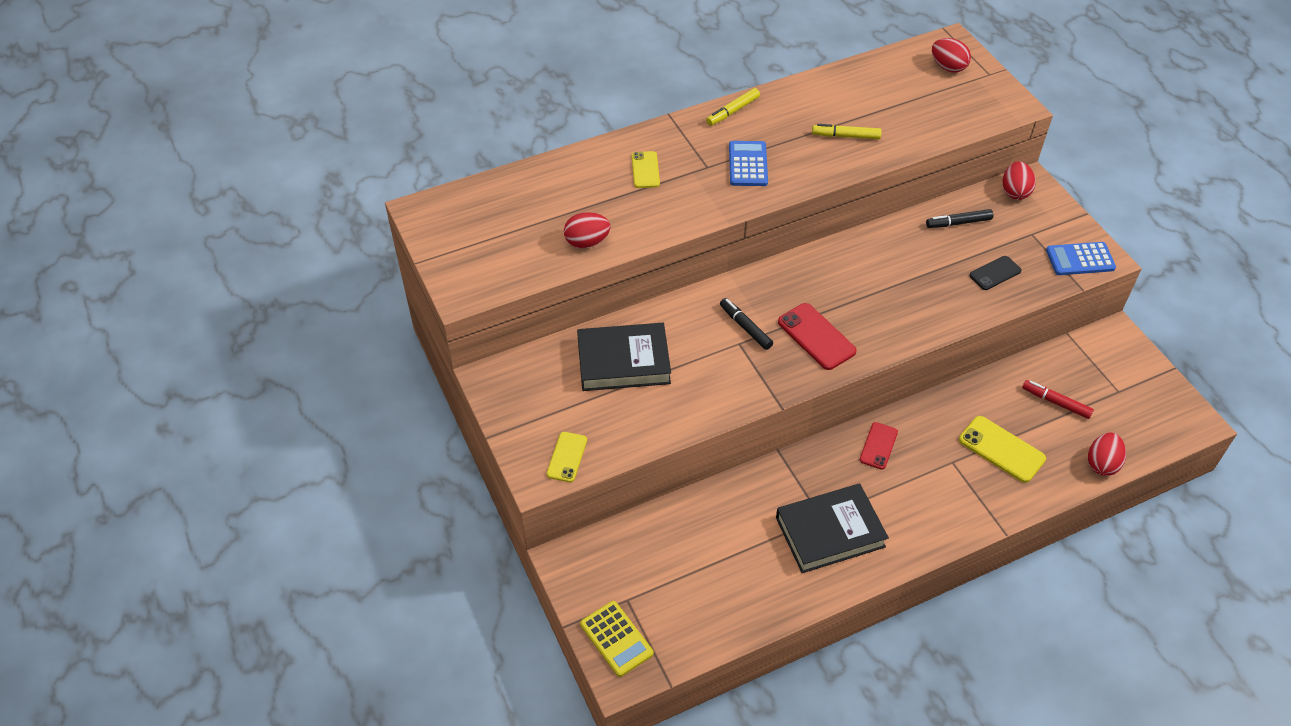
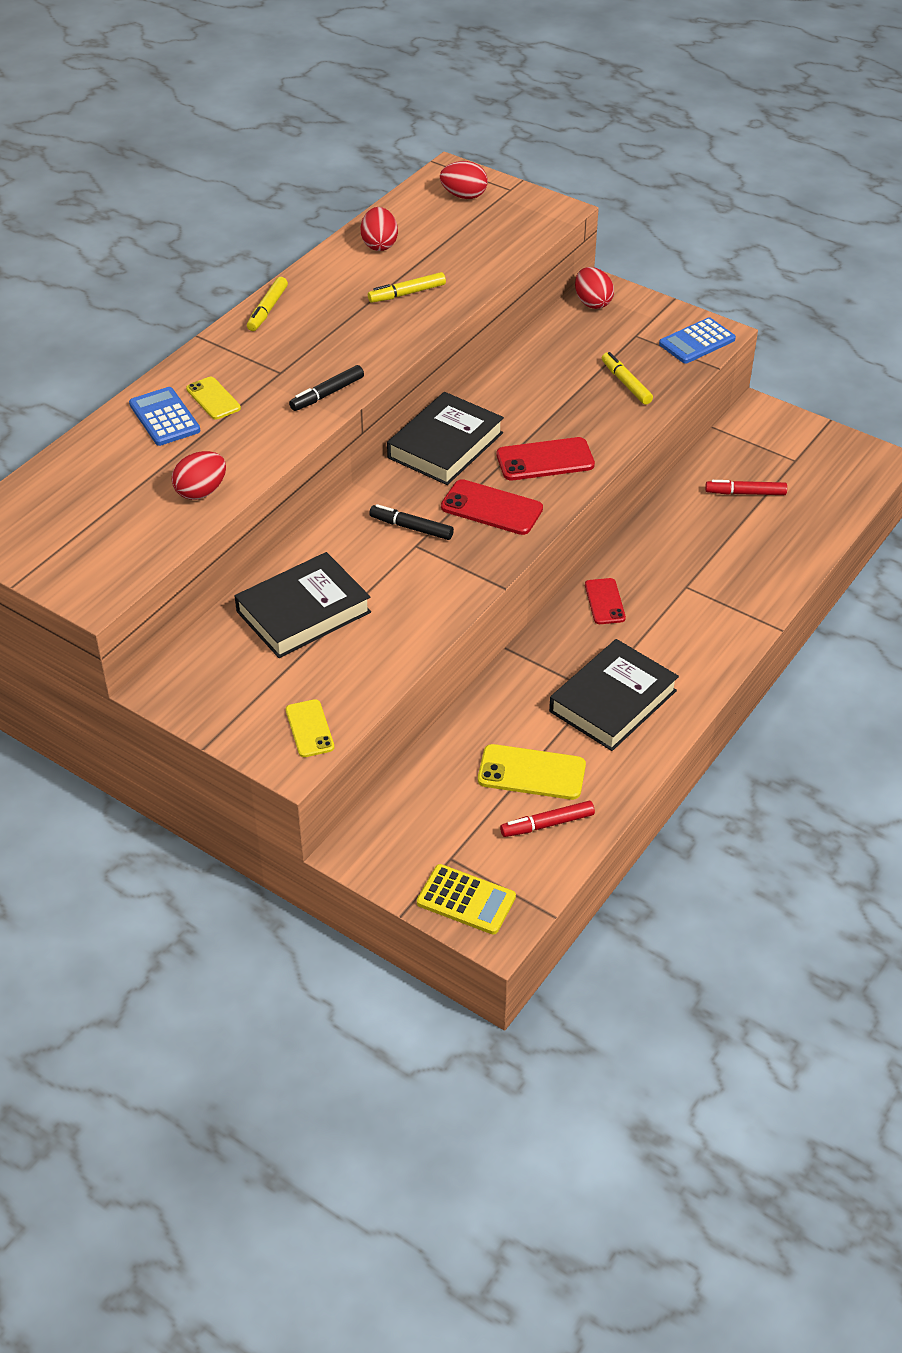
camera: 30 degrees left, 5 degrees down
(714, 609) = (547, 824): none -> red marker
(748, 164) = (323, 355): blue calculator -> blue calculator (164, 417)
(816, 269) = (445, 445): none -> black book
(885, 313) = (545, 460): none -> red phone
(958, 223) = (558, 350): black marker -> black marker (327, 394)
(995, 273) = (626, 383): black phone -> yellow marker
(1001, 449) = (724, 555): yellow phone -> yellow phone (531, 772)
(1102, 464) = (823, 530): red egg -> red egg (379, 245)

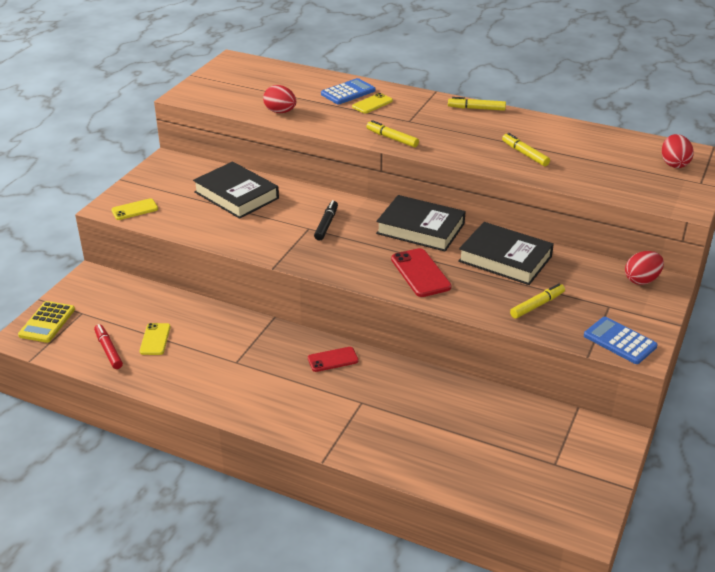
camera: 80 degrees right, 10 degrees down
(327, 394) = (392, 138): black marker -> yellow marker
(379, 245) = (580, 138): red egg -> none
(491, 508) = (357, 254): red phone -> none
(531, 772) = (155, 339): yellow phone -> yellow phone, size x0.65
(613, 701) = (227, 371): black book -> black book (505, 259)
(745, 493) = (493, 432): red marker -> none

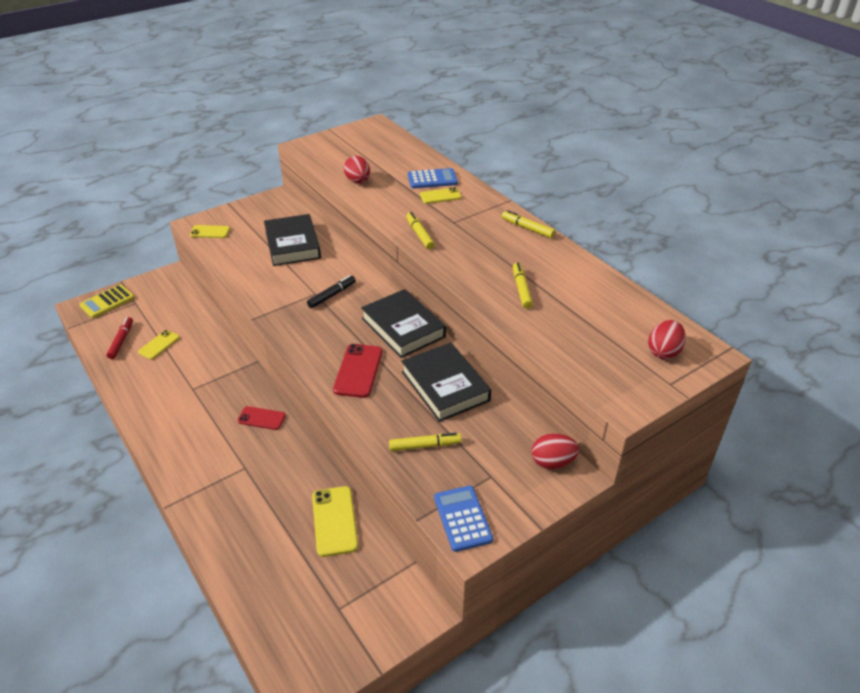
camera: 30 degrees right, 5 degrees up
(484, 407) = (334, 521): none -> yellow phone

